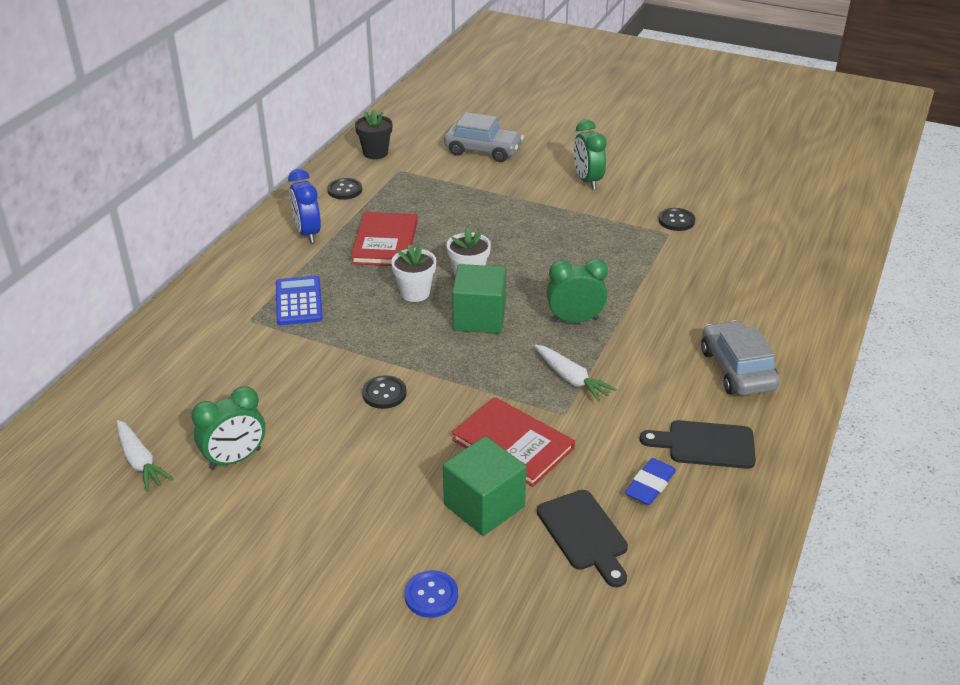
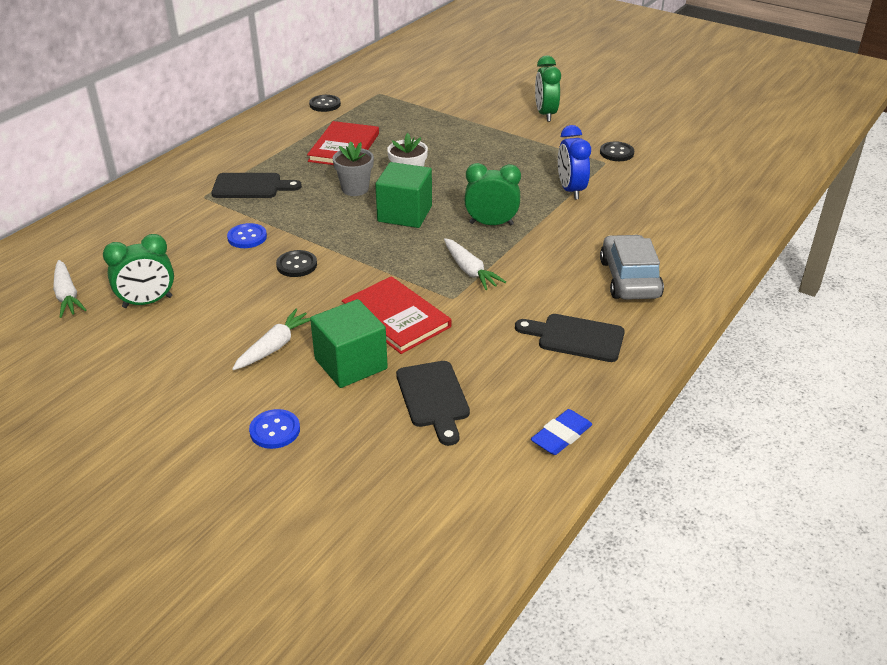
camera: 10 degrees right, 0 degrees up
(299, 301) = (251, 186): blue calculator -> black cutting board
(308, 233) = (279, 135): blue clock -> blue clock (571, 190)
(317, 365) = (247, 237): none -> blue button
(375, 153) = (363, 78): black flower pot -> none
(395, 495) = (275, 346): none -> white carrot
(415, 293) = (355, 189): white flower pot -> grey flower pot
(483, 150) = (459, 83): grey car -> none
(650, 485) = (510, 365): blue eraser -> blue eraser (561, 436)

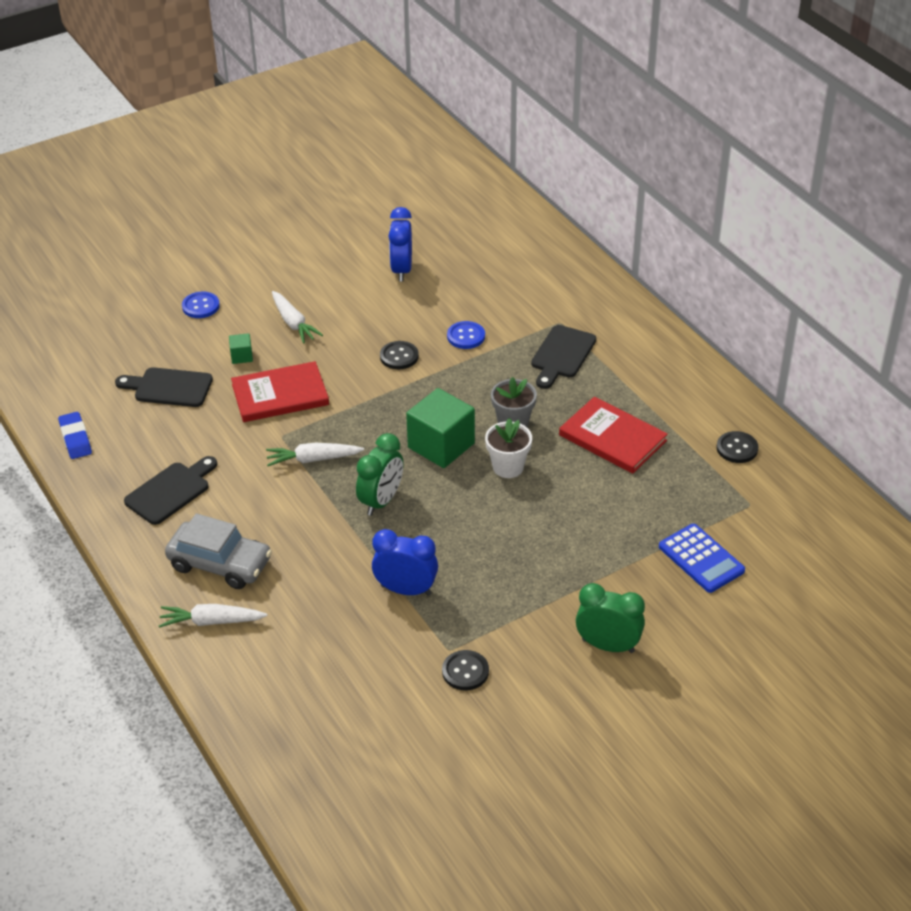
camera: 115 degrees right, 5 degrees up
(67, 296) = (440, 233): white carrot -> white carrot (211, 621)
(147, 302) = (402, 270): green clock -> blue clock
(351, 364) = (241, 356): green cube -> green cube, size x0.45
(443, 100) = (701, 559): none -> blue calculator

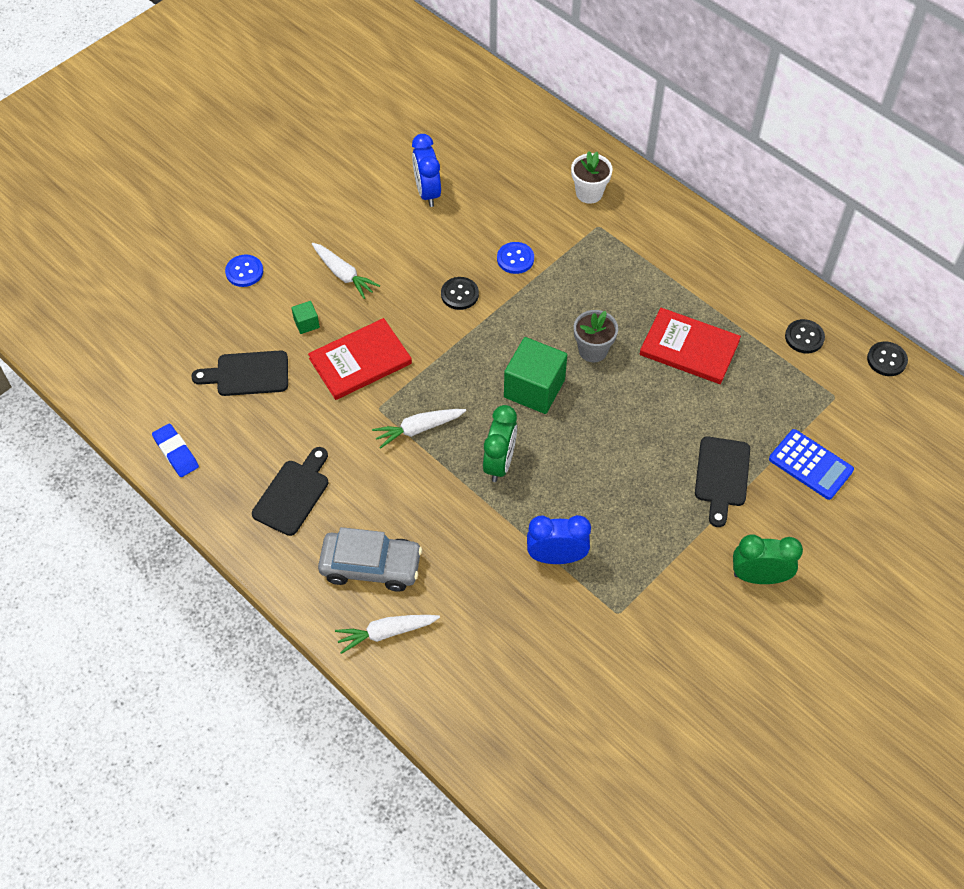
camera: 15 degrees left, 15 degrees up
(465, 671) = (640, 633): black button -> black button (886, 360)
(508, 467) = (604, 400): white flower pot -> white flower pot (589, 193)
(562, 355) = (612, 263): black cutting board -> black cutting board (722, 476)

